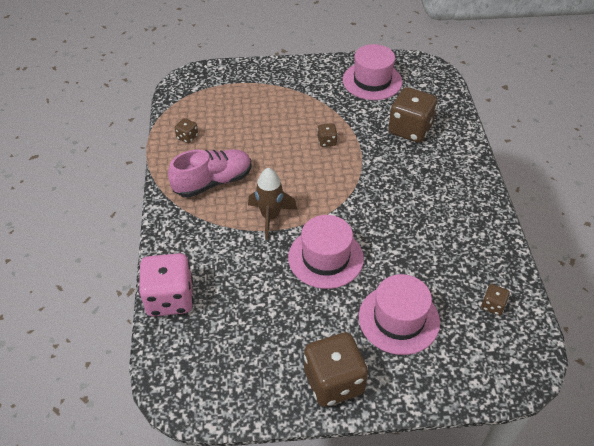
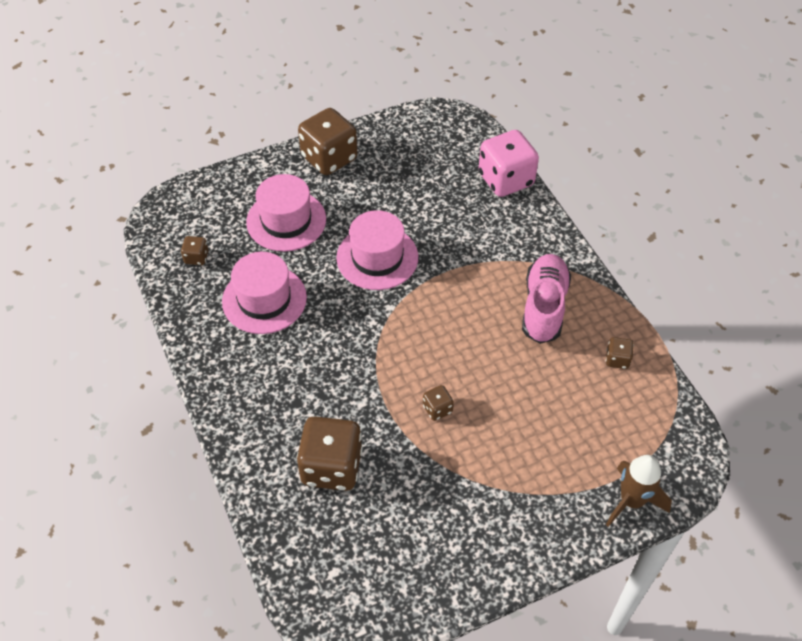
camera: 160 degrees right, 5 degrees up
(213, 182) = (544, 307): pink shoe -> pink shoe turned 150 degrees clockwise
(270, 217) = (456, 284): brown rocket -> brown rocket (631, 501)
(372, 81) = (416, 553): pink hat -> pink hat (264, 299)

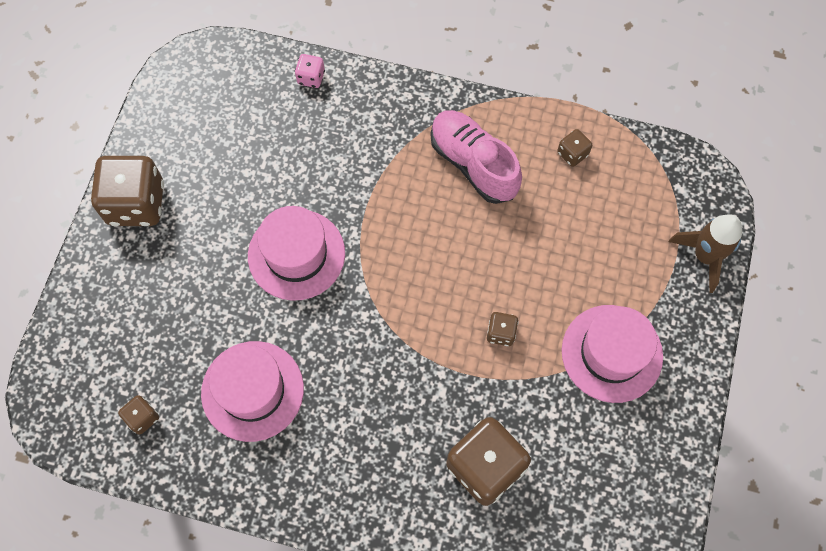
camera: 50 degrees left, 15 degrees up
(286, 220) = (176, 301): pink hat -> pink hat (612, 353)
(506, 179) = (311, 77): pink dice -> pink dice, size x0.46

